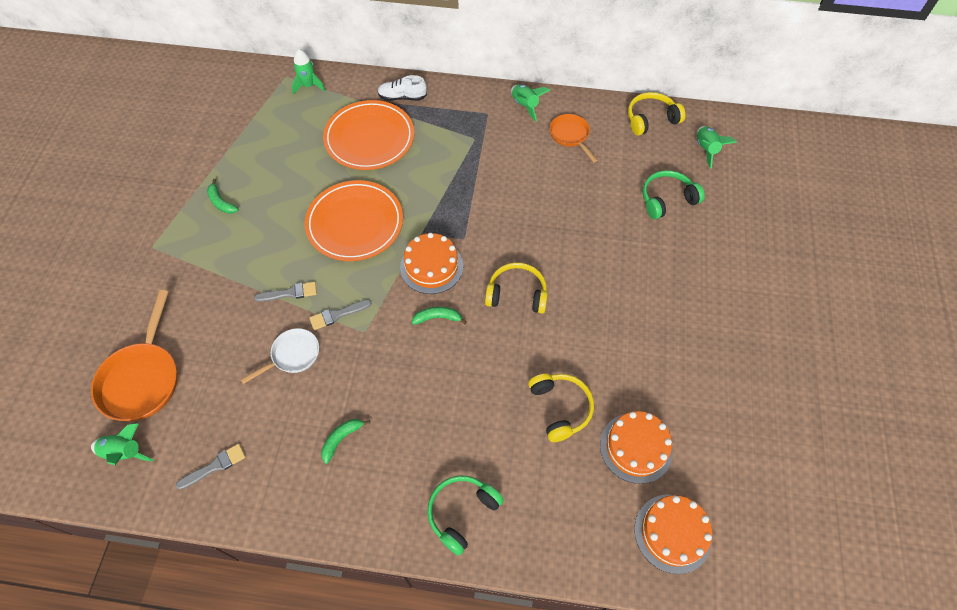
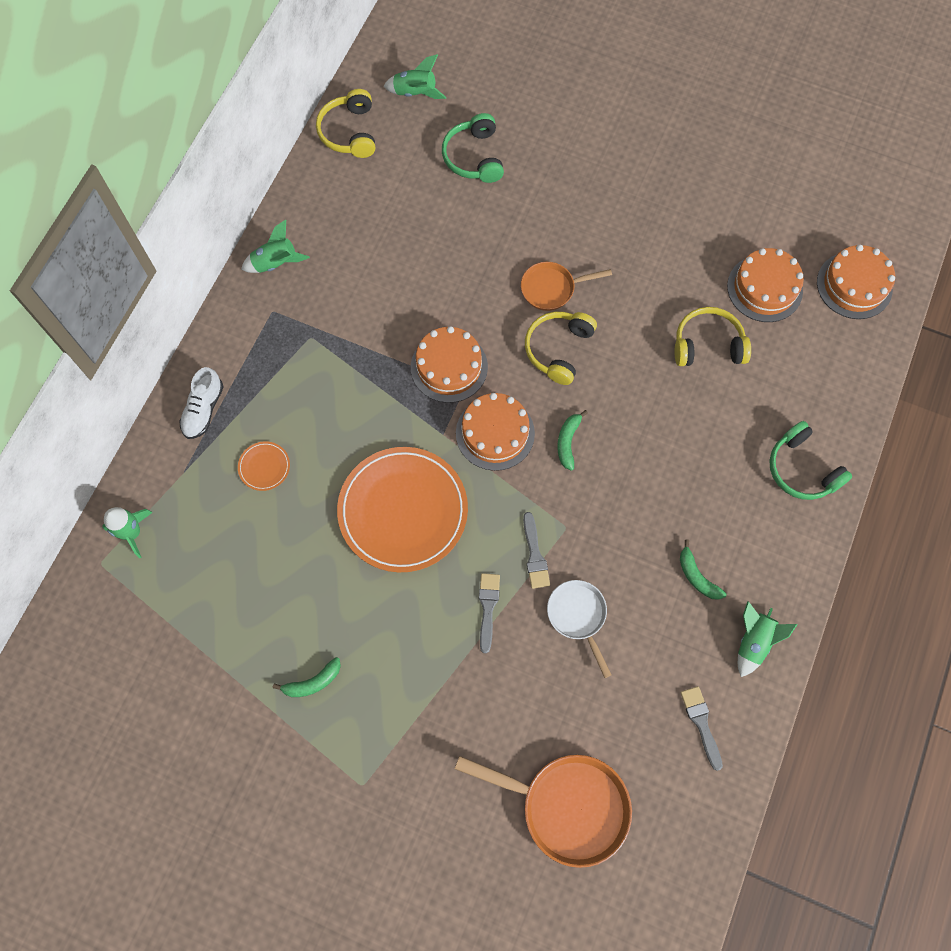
camera: 75 degrees left, 10 degrees up
(124, 452) = (662, 832): green rocket -> green rocket (753, 641)
(369, 138) = (264, 467): orange plate -> orange plate, size x0.41
(478, 225) = (449, 367): none -> orange cake
(570, 136) = (345, 226): orange pan -> orange pan (551, 288)

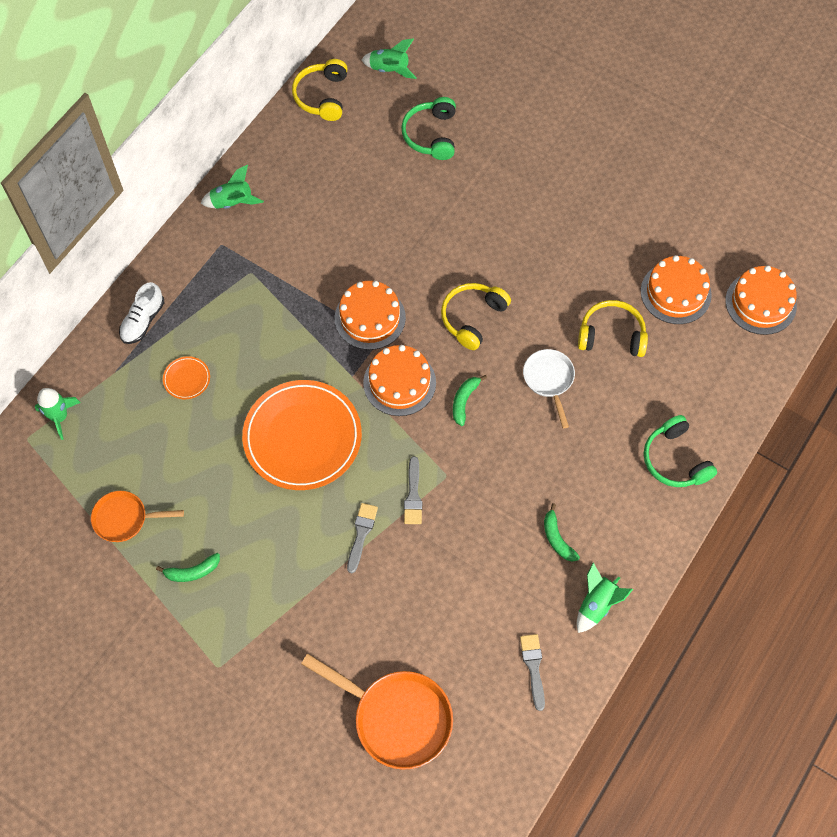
camera: 10 degrees right, 5 degrees down
(551, 288) = (478, 263): orange pan -> orange pan (124, 519)
(578, 616) = (441, 555): white pan -> white pan (549, 380)

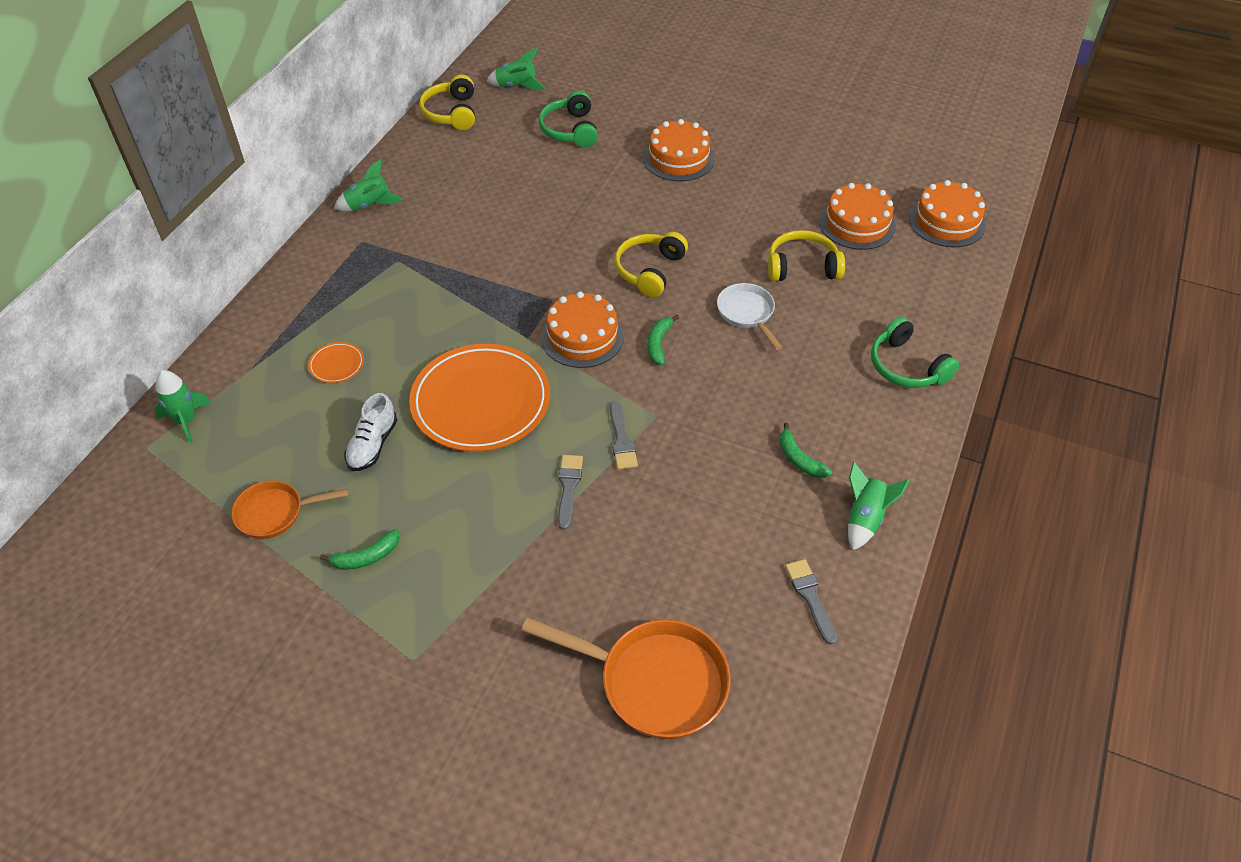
camera: 10 degrees left, 15 degrees down
(143, 321) = (279, 318): white shoe -> white shoe (372, 445)
(370, 318) = (537, 284): orange cake -> orange cake (678, 158)

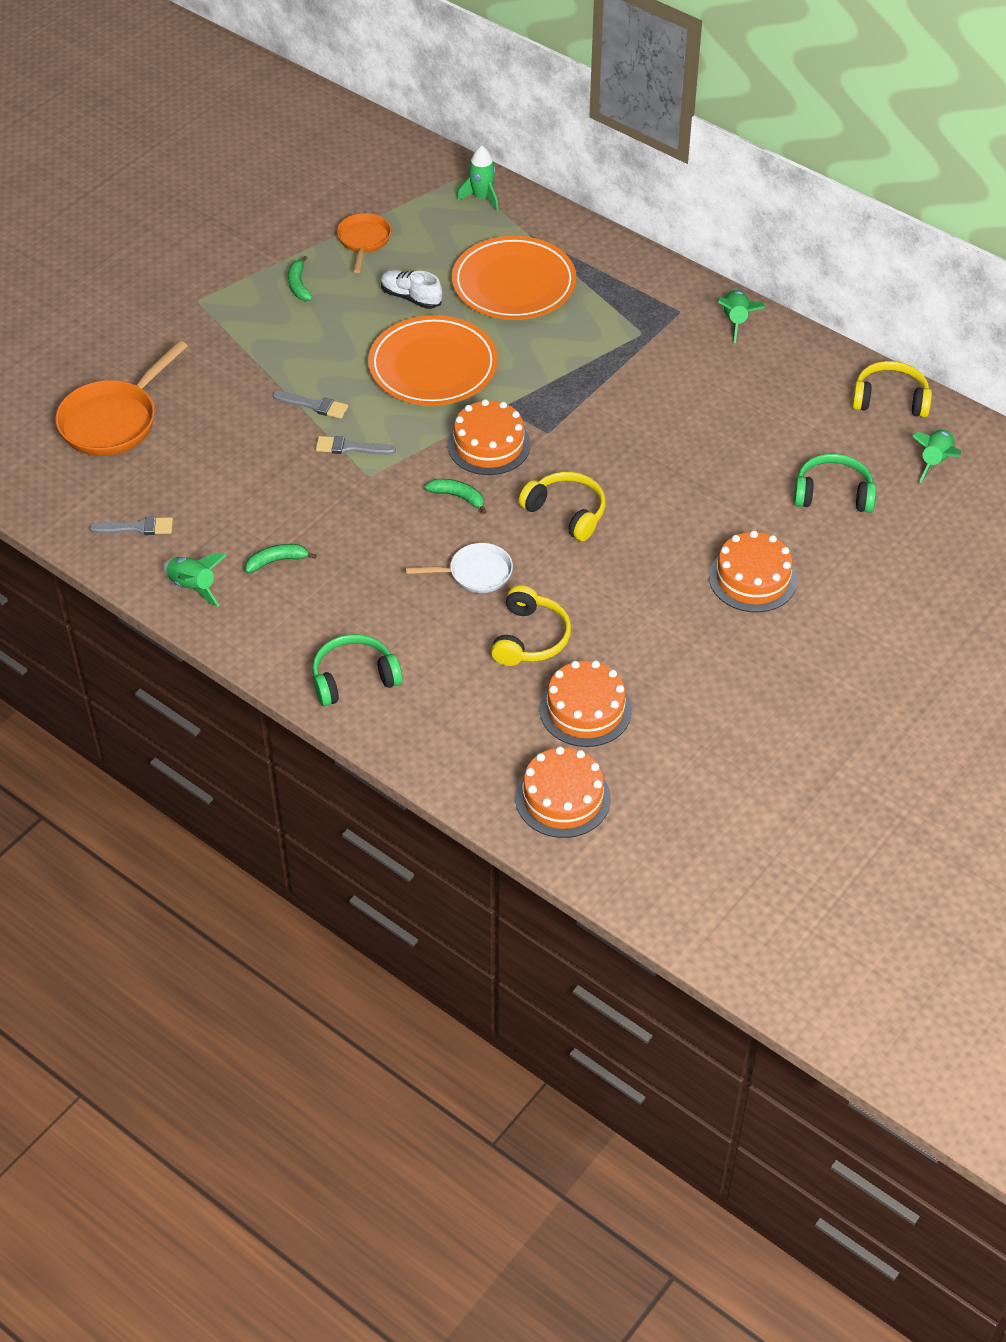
camera: 105 degrees right, 0 degrees up
(337, 365) = (514, 283): orange plate -> orange plate, size x2.46

